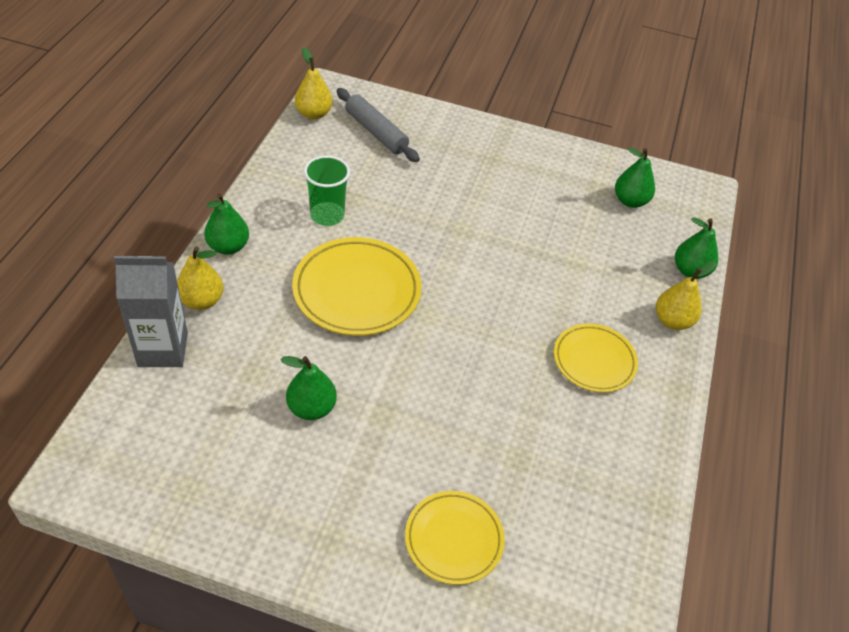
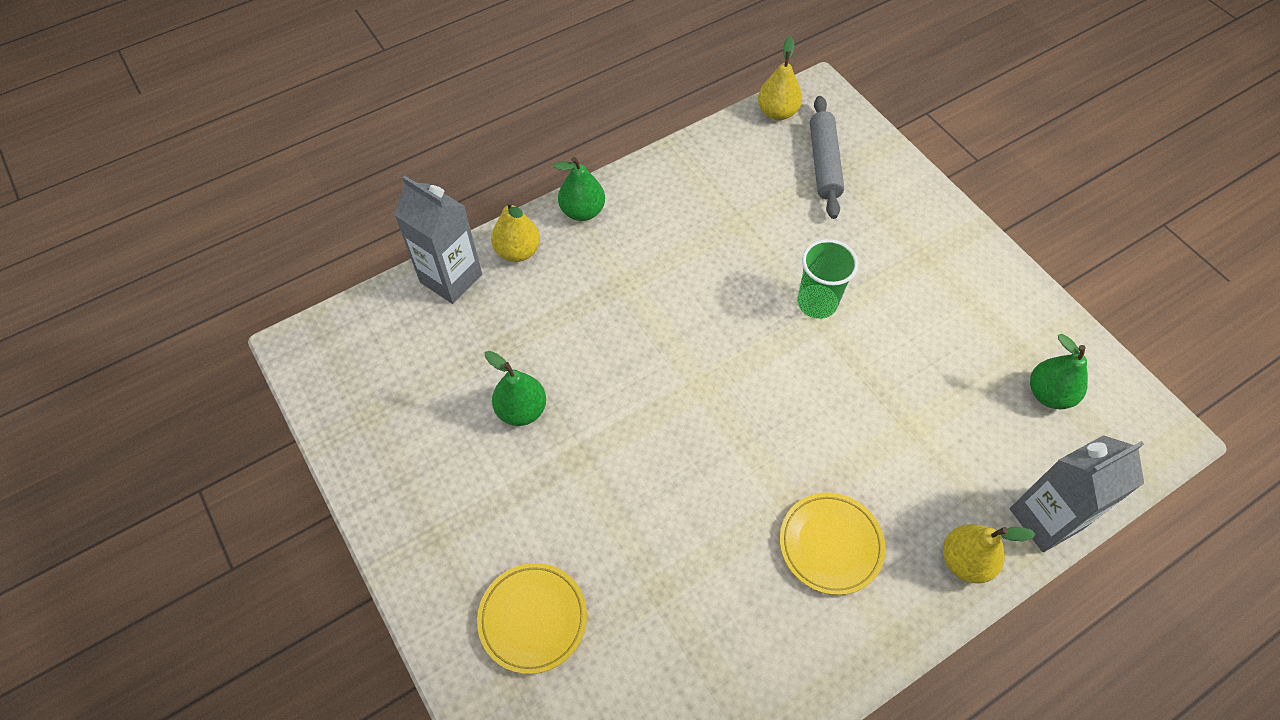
camera: 45 degrees right, 10 degrees up
(327, 215) = (697, 228): green cup -> green cup (817, 303)
(357, 291) = (658, 322): yellow plate -> none
(690, 271) = (1045, 519): green pear -> grey carton

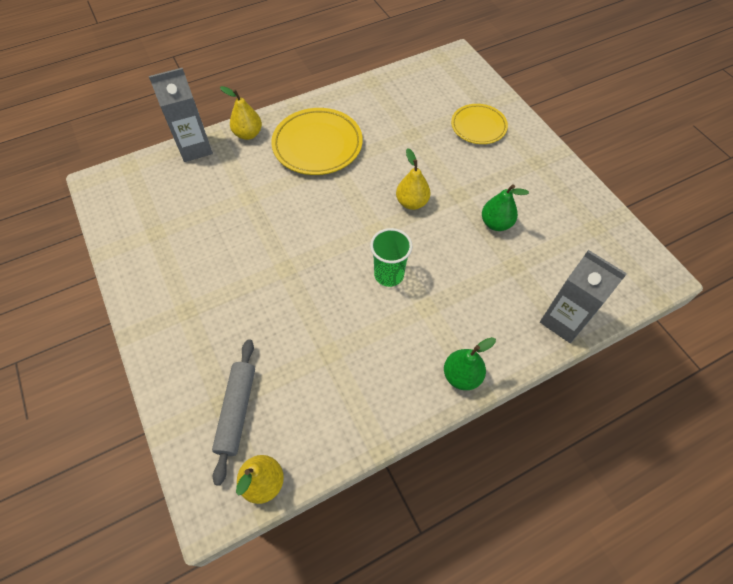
camera: 175 degrees left, 0 degrees up
(518, 251) = (513, 341): yellow pear -> yellow pear (412, 202)
(817, 303) = (284, 280): green cup -> green cup (389, 274)
(830, 545) = (317, 145): yellow plate -> yellow plate, size x1.57
(1048, 394) = (154, 209): green pear -> none

